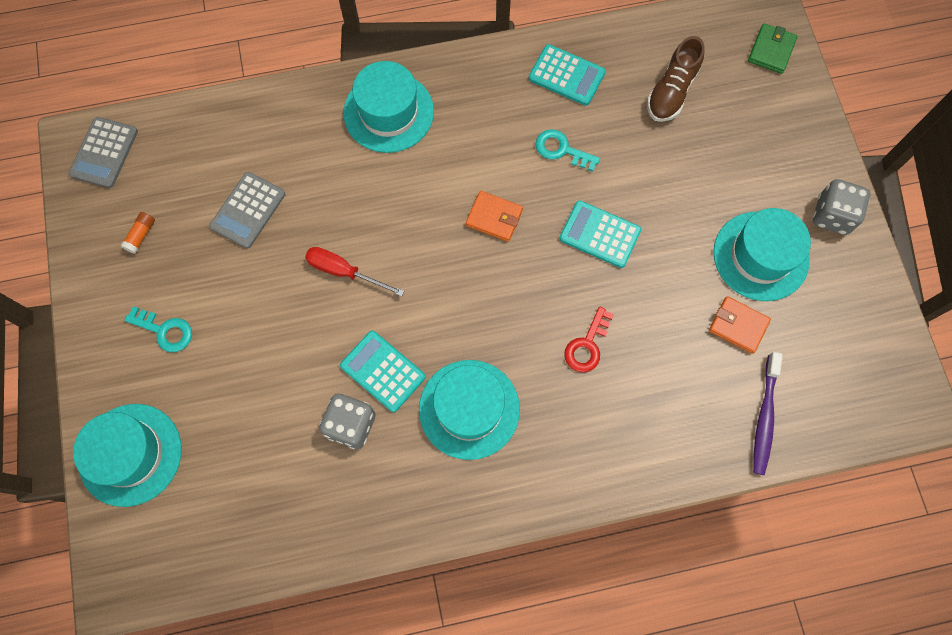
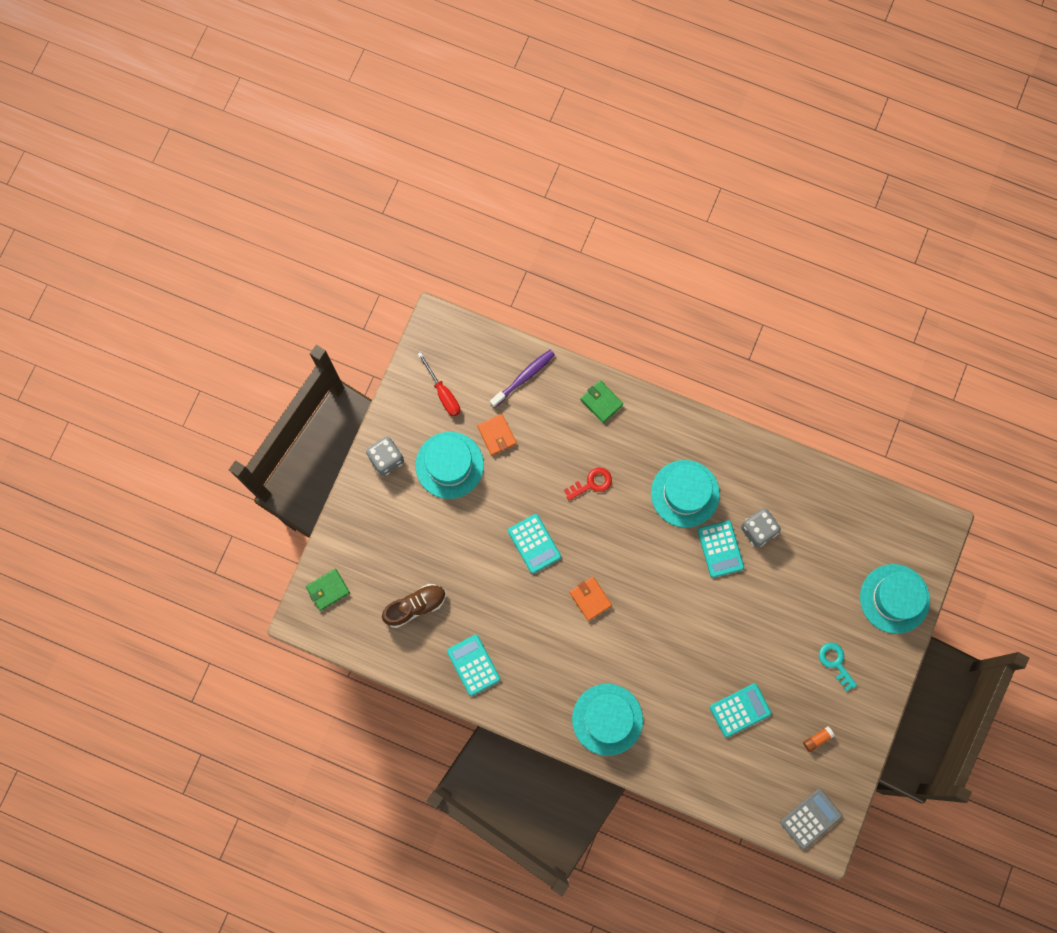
camera: 145 degrees left, 5 degrees up
(248, 210) = (740, 710): grey calculator -> turquoise calculator
(344, 271) = (705, 627): red screwdriver -> red screwdriver (443, 393)
(561, 150) = (516, 615): turquoise key -> none
(650, 453) = (601, 402): none -> green wallet

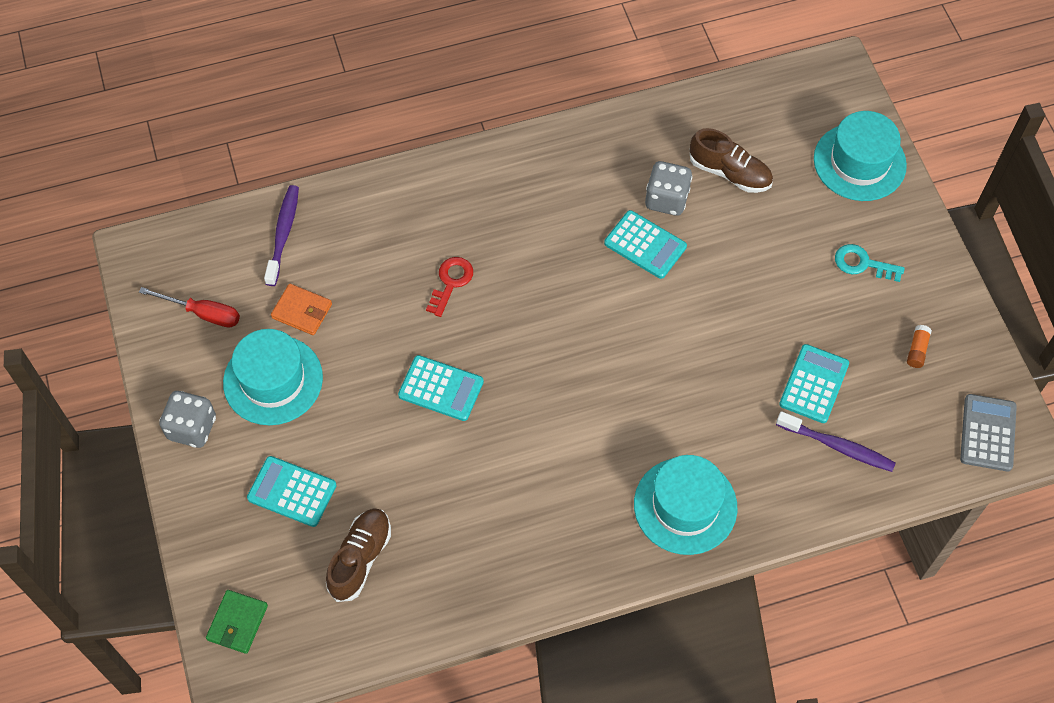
camera: 40 degrees left, 15 degrees down
(473, 665) = (484, 568): turquoise calculator -> turquoise calculator (292, 492)
(590, 599) = (553, 397): orange wallet -> none
(601, 402) = (390, 198): green wallet -> none
(685, 493) = (559, 220): turquoise hat -> none
(720, 756) = (837, 446): none -> purple toothbrush
(810, 543) = (729, 173): none -> brown shoe

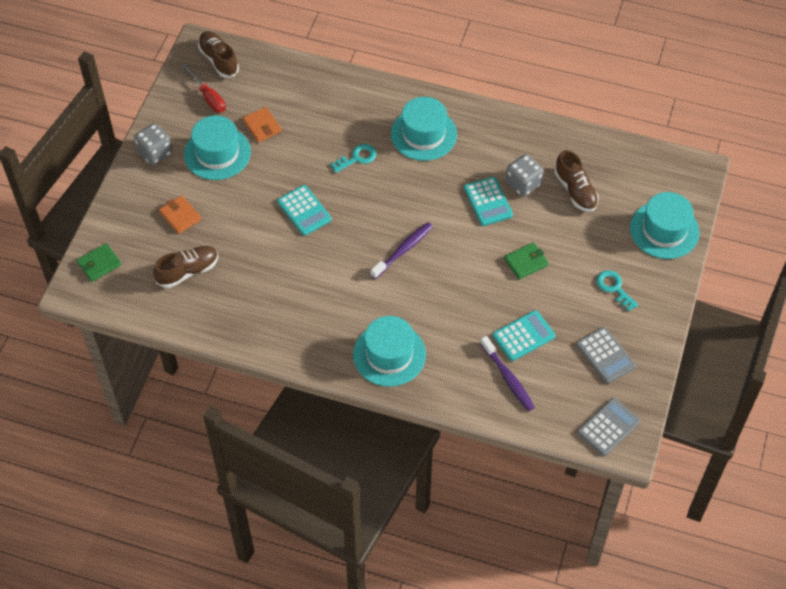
camera: 35 degrees right, 5 degrees down
(177, 257) = (219, 60): none -> brown shoe
(283, 234) = (285, 80): purple toothbrush -> purple toothbrush (403, 250)
(292, 492) = (180, 216): turquoise calculator -> orange wallet
(451, 282) = (357, 158): red key -> turquoise key
(505, 205) = (423, 134): none -> turquoise hat
(745, 293) = (526, 262): none -> green wallet
(917, 350) = (605, 355): orange glue stick -> grey calculator

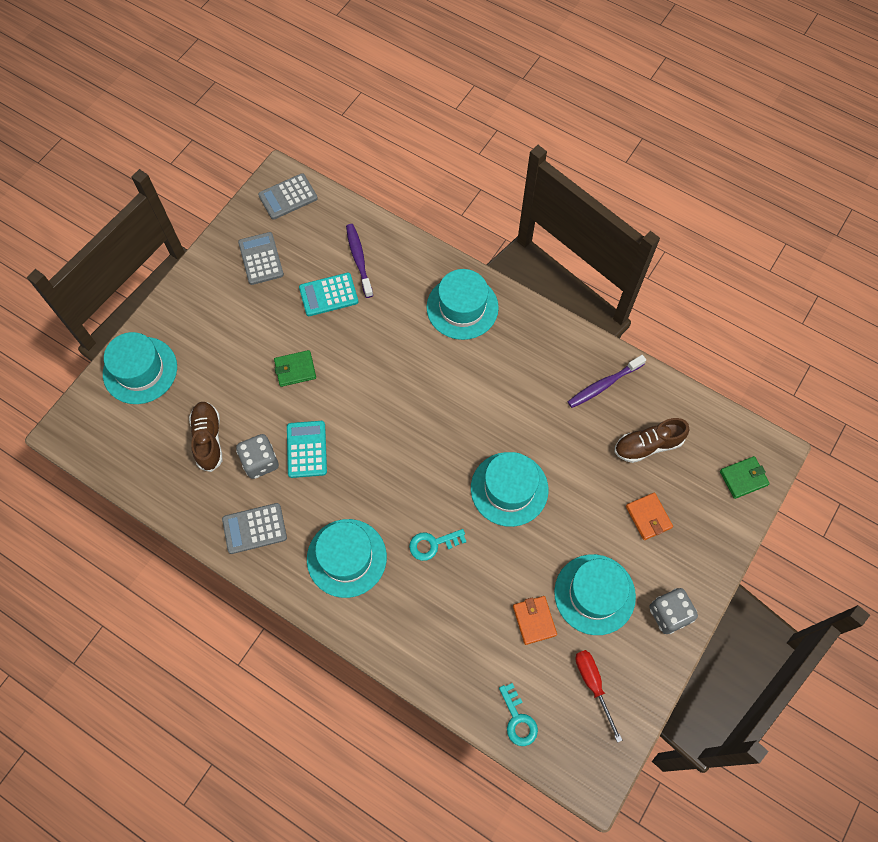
camera: 165 degrees left, 10 degrees up
(219, 60) = (571, 746): brown shoe -> none
(304, 211) = (509, 489): turquoise calculator -> turquoise hat
(403, 250) = (415, 414): purple toothbrush -> purple toothbrush (603, 385)
(506, 137) = (254, 528): none -> grey calculator
(614, 288) = (221, 321): turquoise key -> turquoise key (518, 720)

